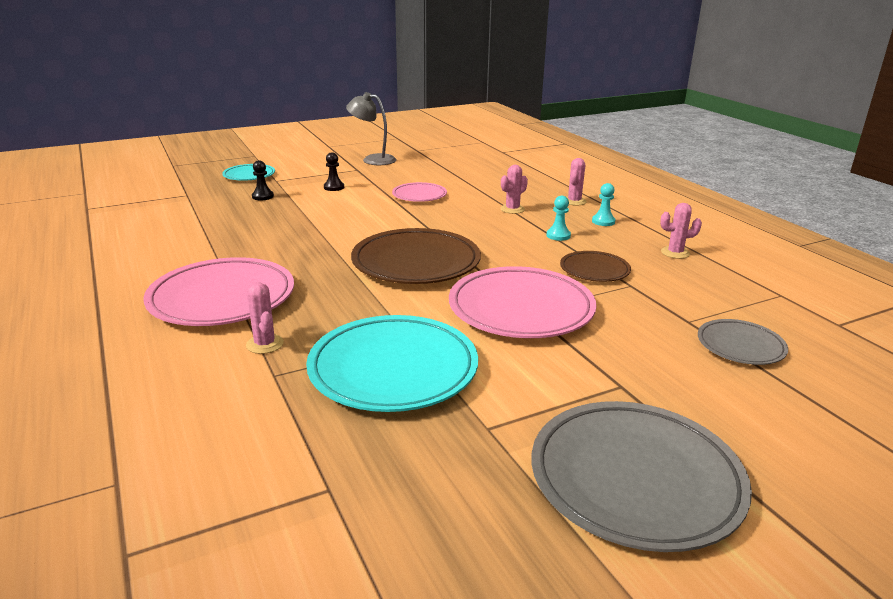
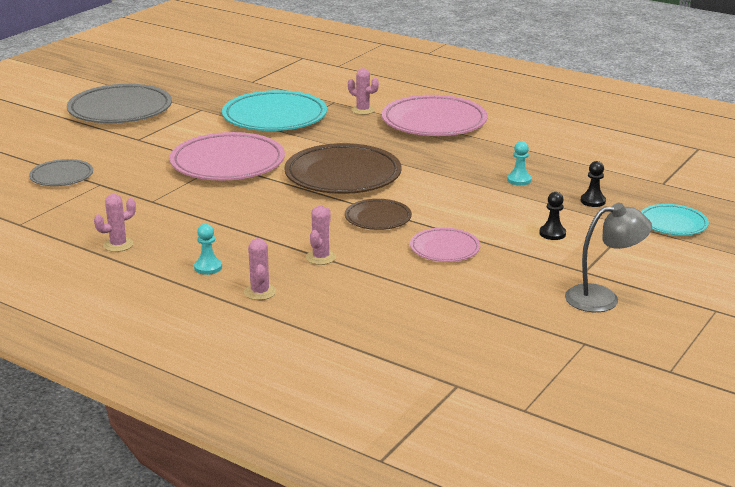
camera: 150 degrees right, 0 degrees up
(558, 235) = (244, 235): turquoise pawn -> turquoise pawn (519, 180)
(594, 270) = (189, 206): brown plate -> brown plate (378, 218)

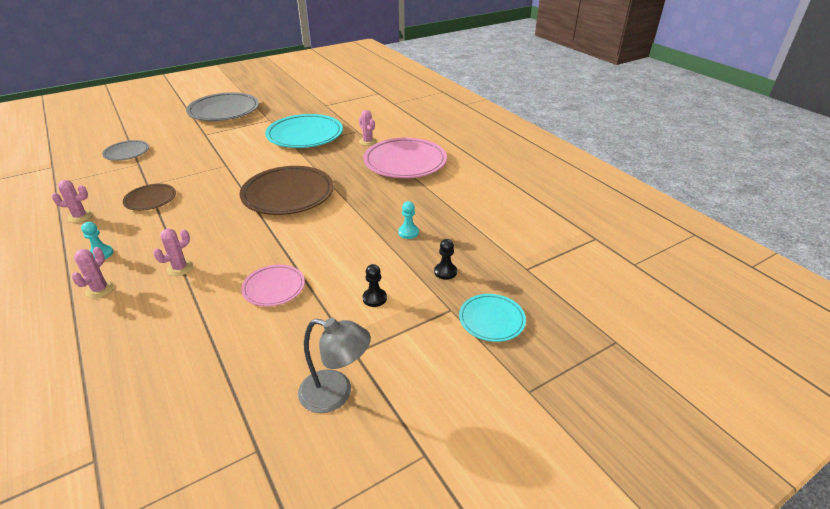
camera: 25 degrees right, 10 degrees up
(228, 163) = (230, 165): pink plate -> none
(378, 218) = (263, 241): brown plate -> brown plate (150, 199)

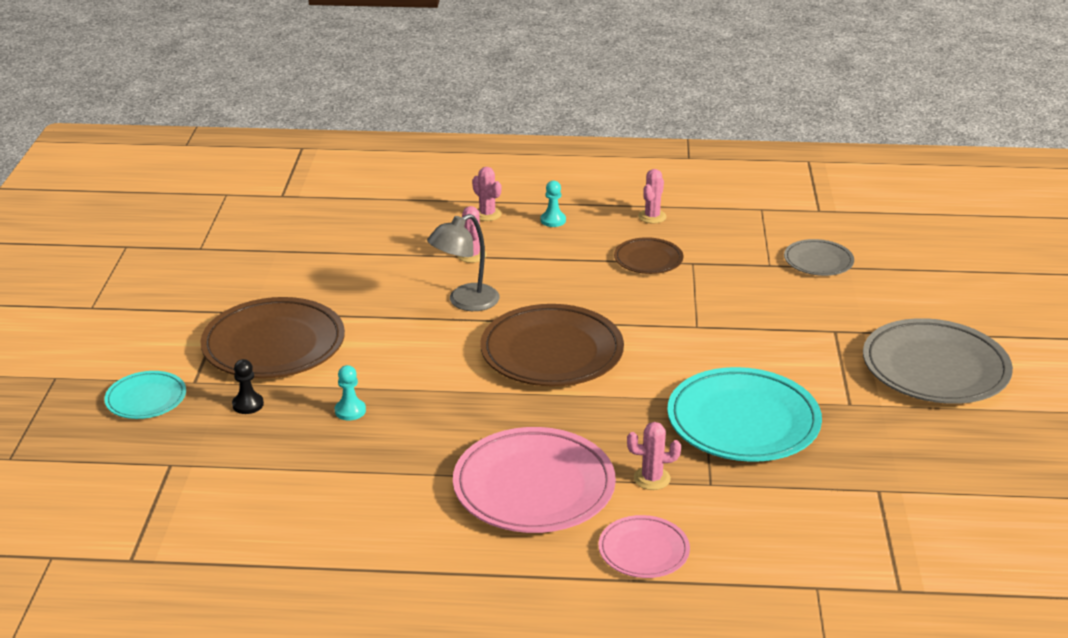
camera: 125 degrees right, 5 degrees down
(274, 288) = (369, 296): pink plate -> pink plate (643, 551)
(336, 394) = (197, 290): grey lamp -> grey lamp (465, 302)
(374, 298) = (274, 345): black pawn -> brown plate

